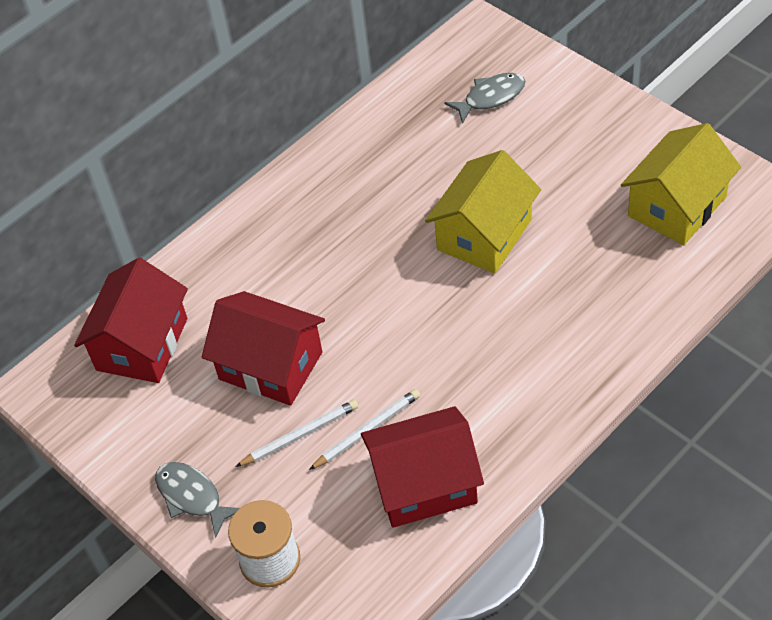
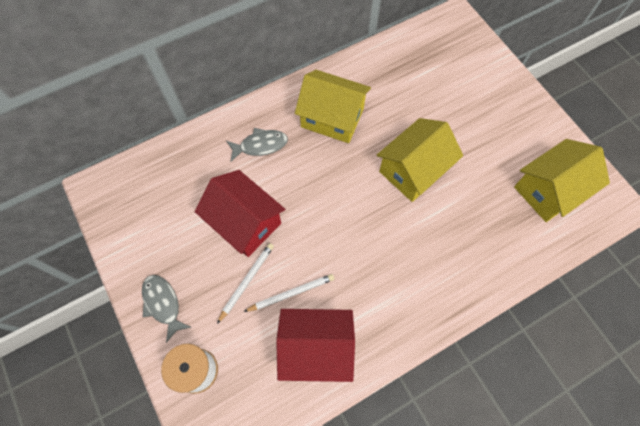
camera: 10 degrees right, 15 degrees up
(142, 344) = (169, 179): red house -> none
(300, 435) = (247, 281): white pencil -> white pencil turned 45 degrees counterclockwise
(347, 202) = (332, 118): none -> yellow house
(491, 97) = (448, 70): grey fish -> grey fish (260, 145)

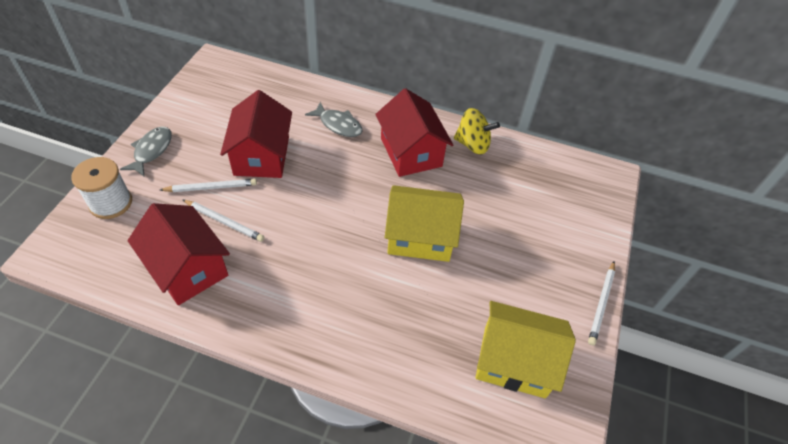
camera: 45 degrees right, 15 degrees down
(332, 118) = (411, 152): yellow house -> red house
(359, 73) = (472, 144): none -> yellow spinning top
(545, 109) = (601, 304): none -> white pencil

